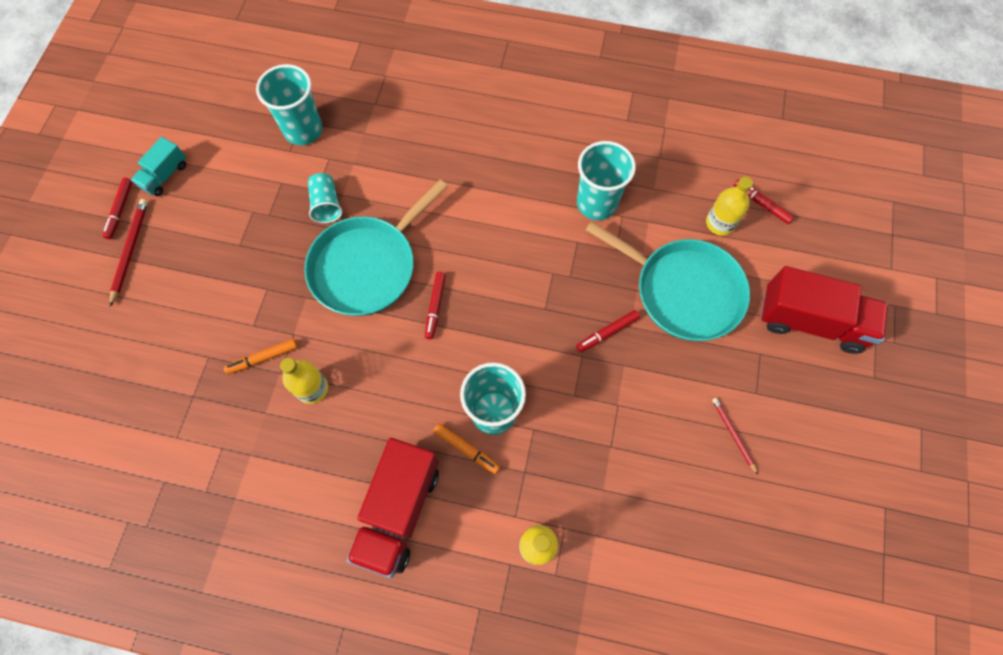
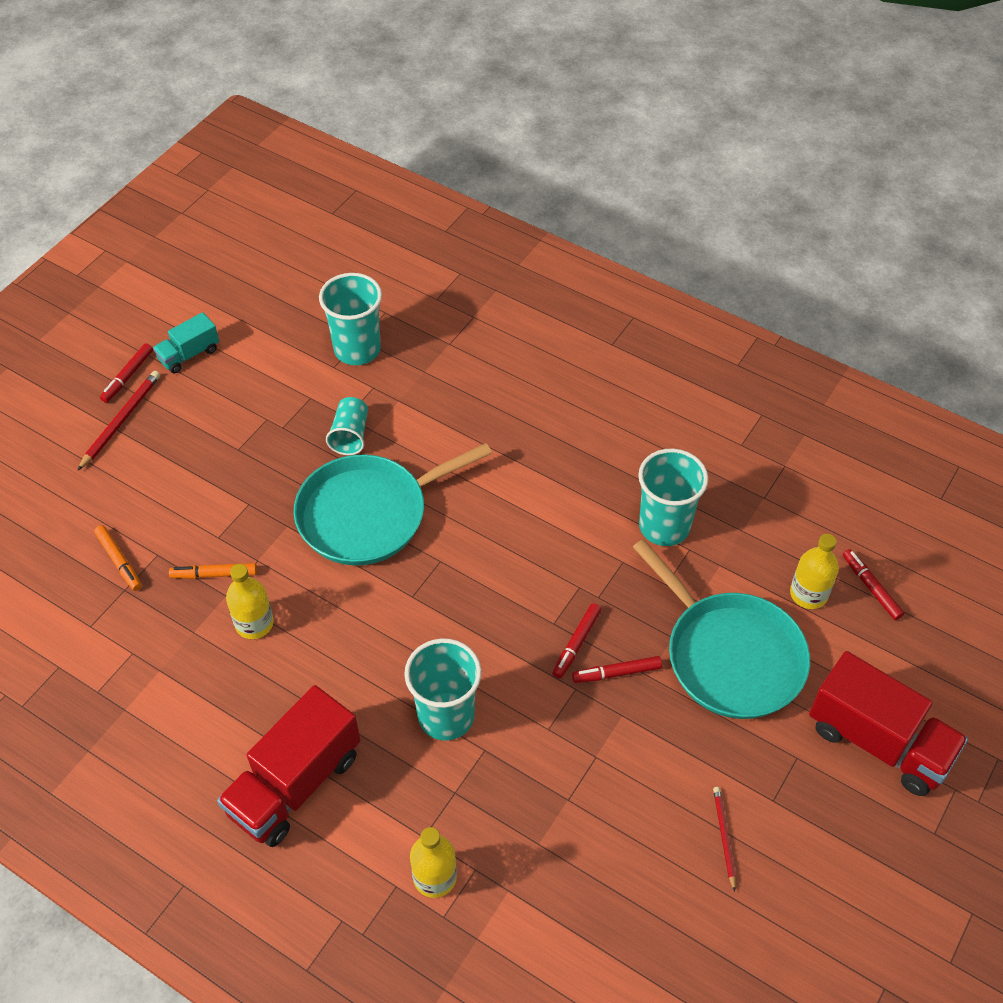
camera: 20 degrees right, 15 degrees down
(435, 306) = (427, 580): red marker -> red marker (577, 643)
(466, 449) = (398, 744): orange marker -> orange marker (119, 560)

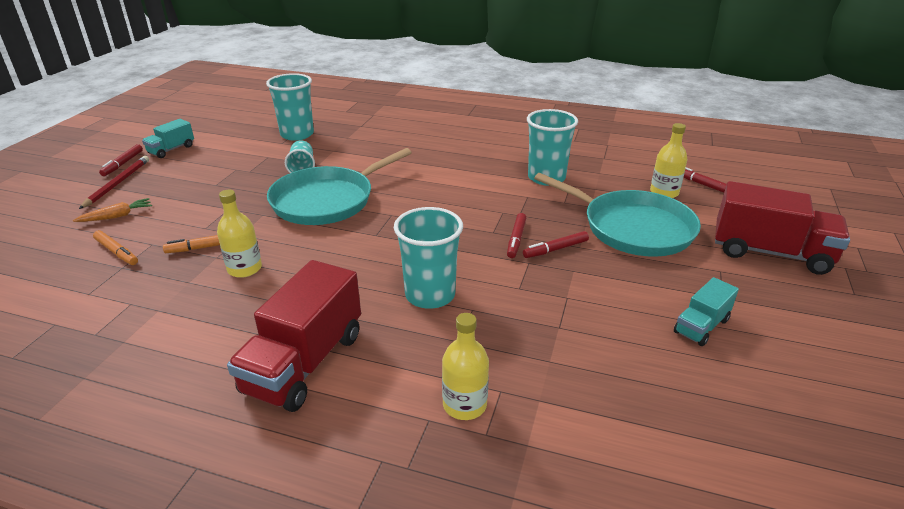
camera: 15 degrees left, 20 degrees down
(120, 491) = (117, 216): none -> orange carrot
(724, 837) = (701, 326): red pencil -> turquoise truck

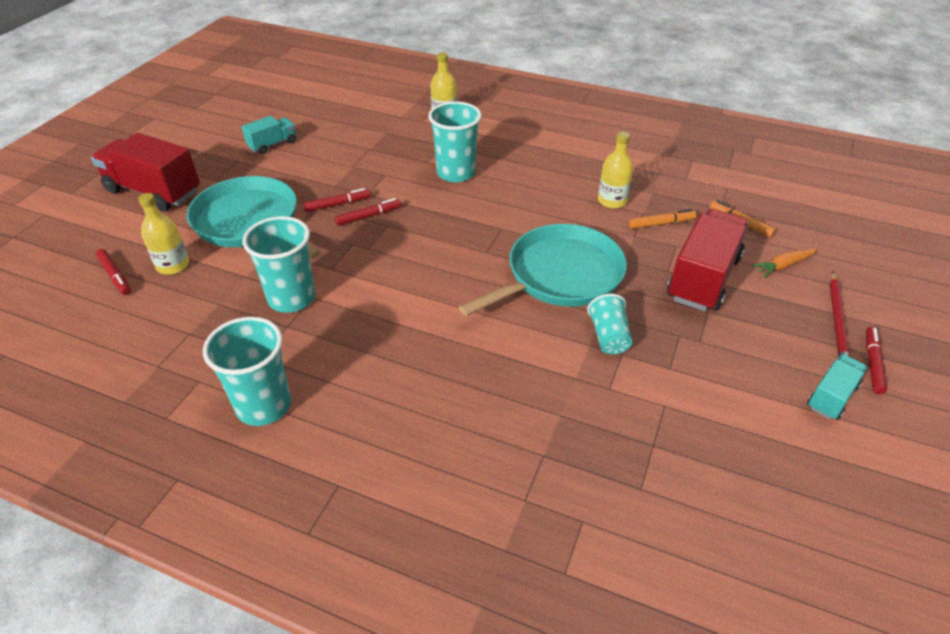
camera: 175 degrees left, 10 degrees up
(297, 134) = (649, 431): turquoise cup -> turquoise cup (263, 405)
(304, 363) = (540, 138): red truck -> red truck (703, 278)
(516, 239) = (368, 216): red marker -> red marker turned 45 degrees clockwise

